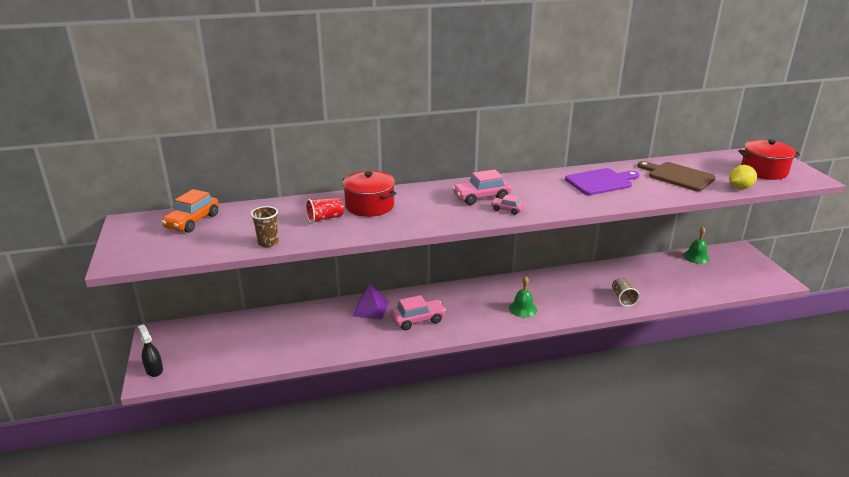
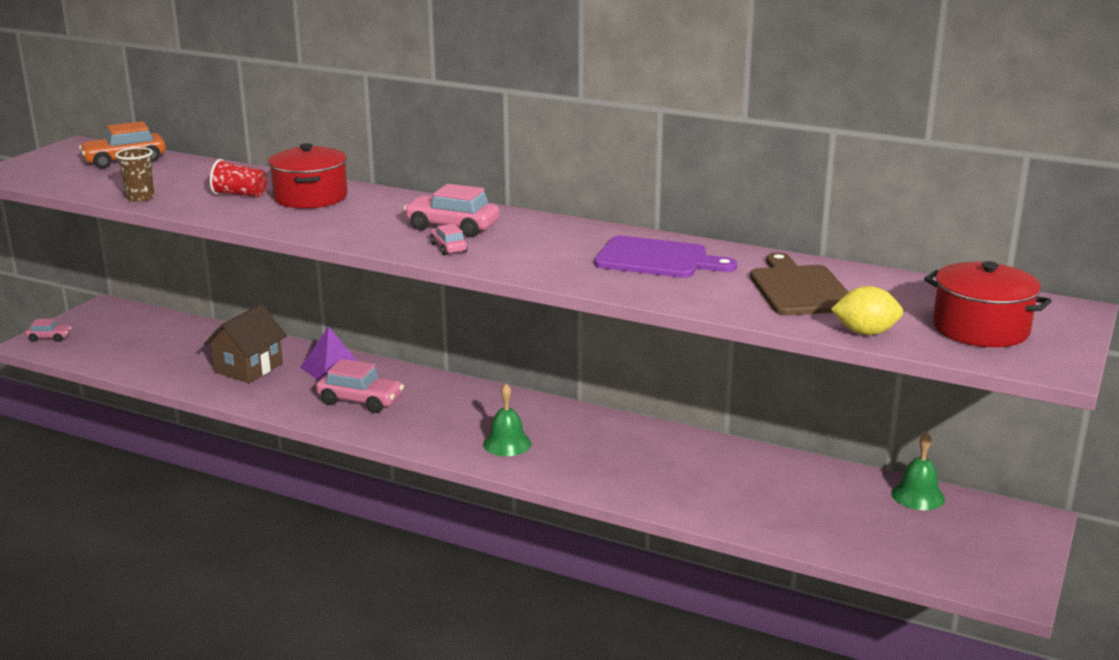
camera: 40 degrees right, 5 degrees down
(154, 370) = (49, 337): black spray bottle -> pink car
(323, 330) = (248, 368): none -> brown house
(623, 298) = (673, 493): brown cup -> none

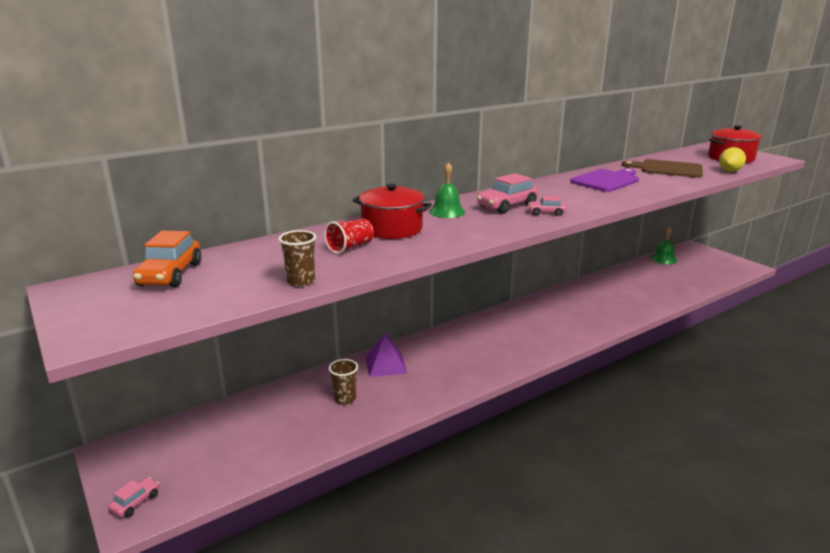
camera: 60 degrees left, 0 degrees up
(248, 368) = (345, 399): brown house -> brown cup
(360, 401) = (448, 365): pink car -> none
(507, 443) = (549, 332): green bell -> green bell (447, 212)

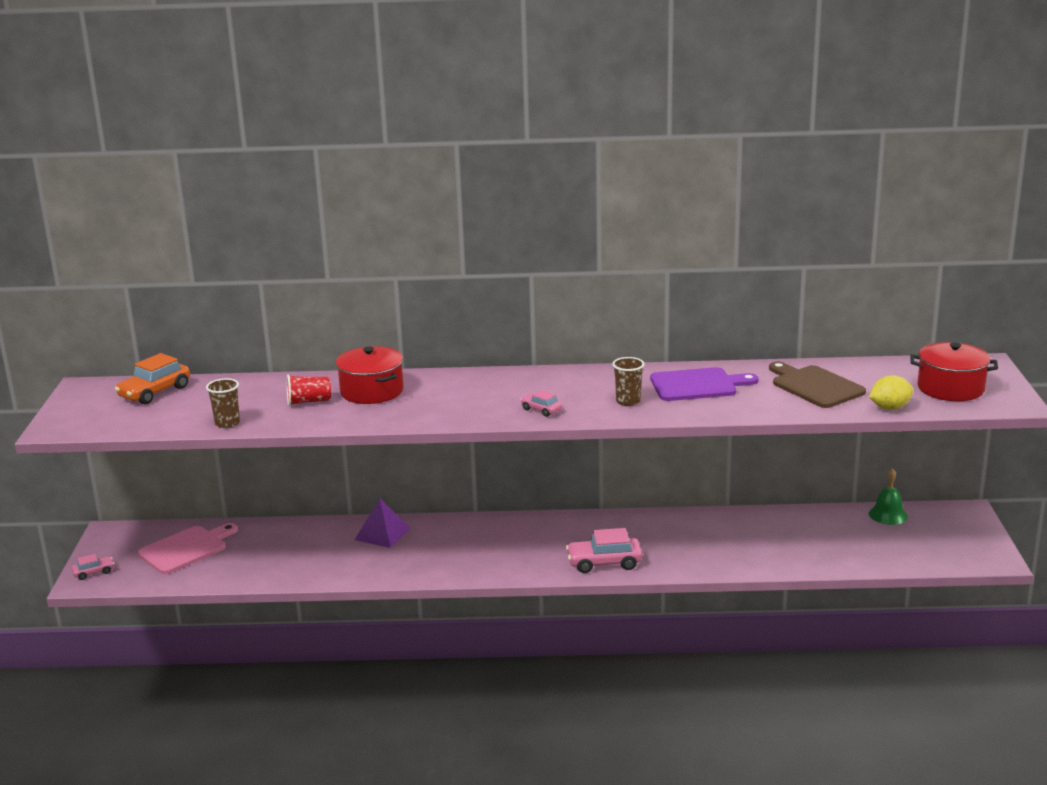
camera: 35 degrees right, 0 degrees up
(218, 439) = (186, 549): none -> pink cutting board
(345, 399) = (311, 551): brown cup -> brown cup (628, 401)
(447, 212) = (451, 385): green bell -> none
(507, 206) = (520, 392): pink car -> pink car (604, 563)

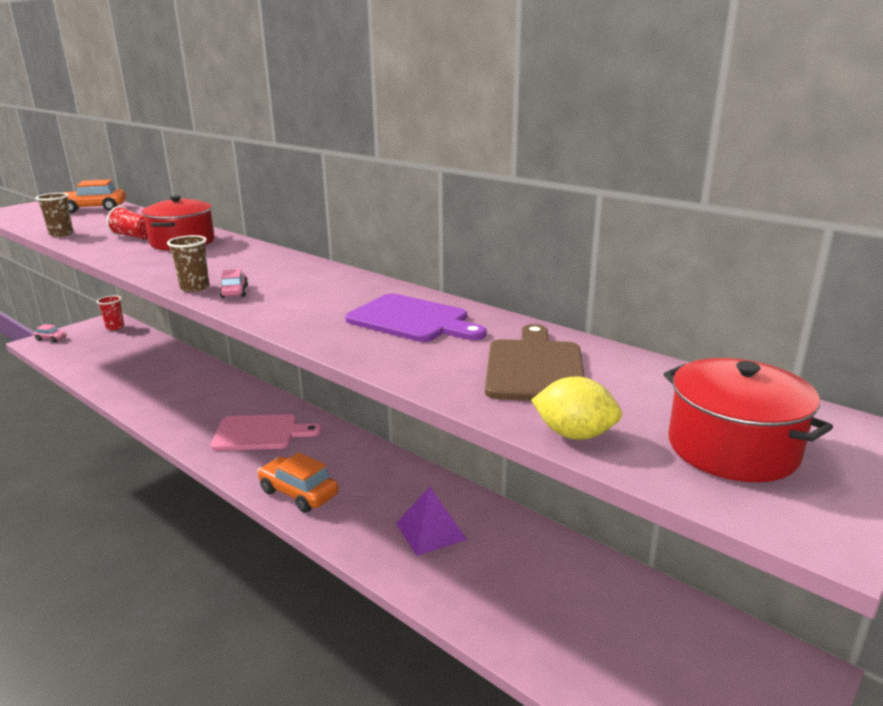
camera: 40 degrees right, 0 degrees up
(138, 535) = (115, 327): none -> red cup
(186, 549) = (113, 345): pink cutting board -> pink cutting board (260, 433)
(382, 533) = (217, 386): purple pyramid -> purple pyramid (430, 531)
(604, 563) = (298, 493): pink car -> orange car
(628, 401) = (314, 311): brown cup -> brown cup (194, 288)
(888, 515) = (671, 608): green bell -> none

